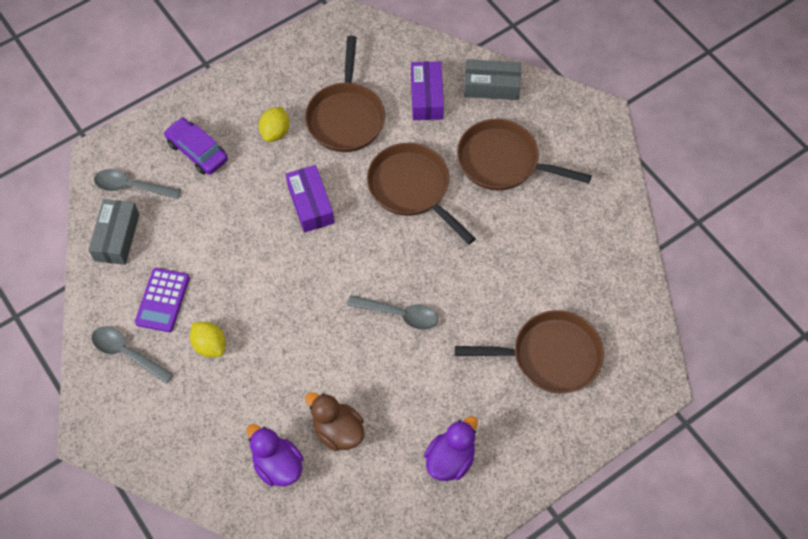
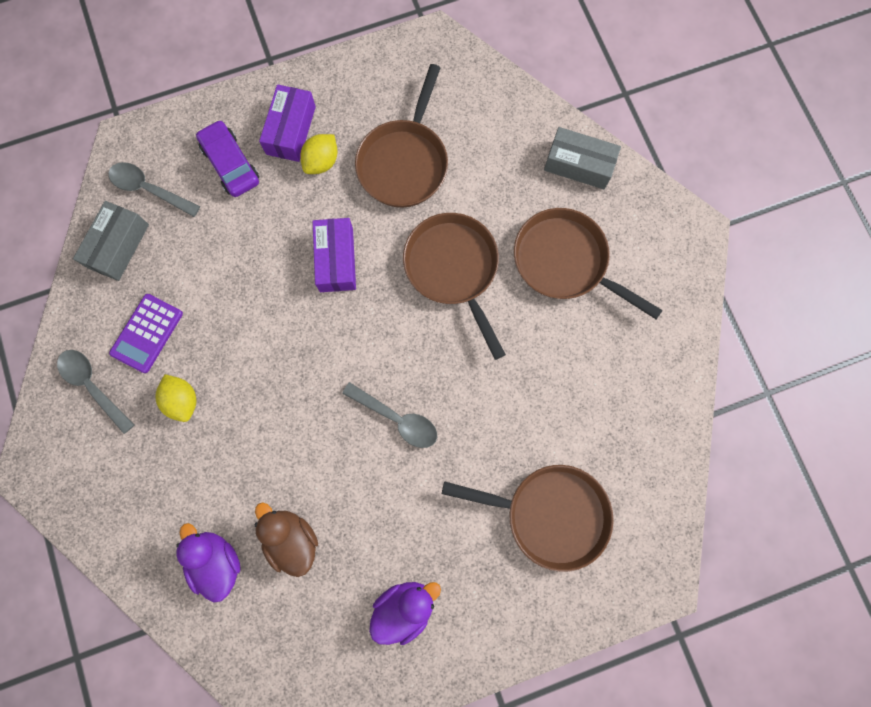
camera: 15 degrees right, 15 degrees up
(426, 97) = (501, 160): purple box -> purple box (291, 130)

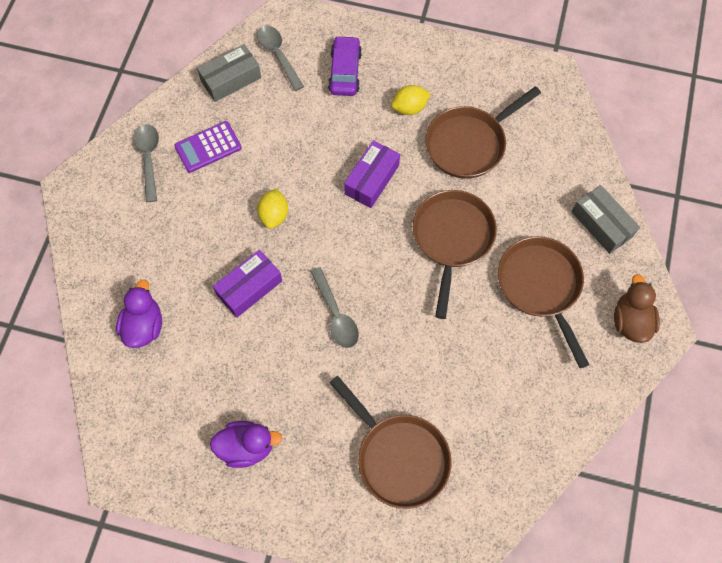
camera: 35 degrees right, 10 degrees down
(183, 400) = (199, 206): yellow lemon -> yellow lemon (274, 215)
(291, 130) = (403, 74): purple box -> purple box (249, 288)
(292, 539) = (204, 346): brown duck -> brown duck (630, 321)

